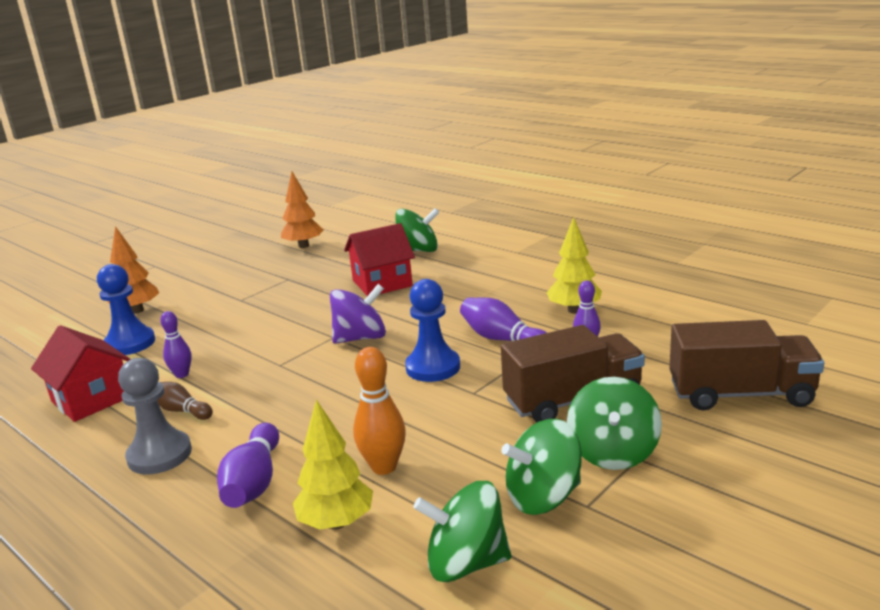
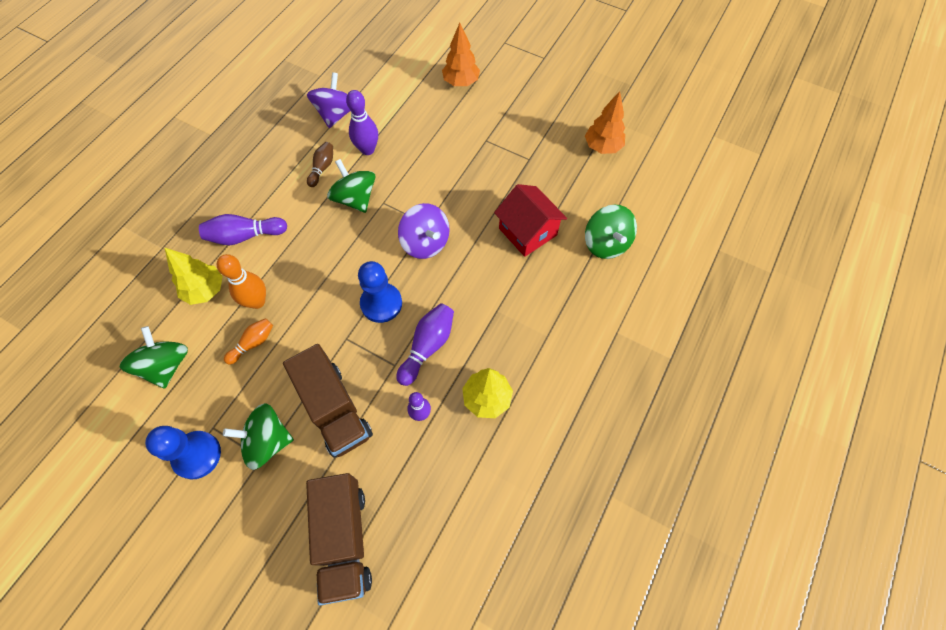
camera: 75 degrees right, 40 degrees up
(91, 399) = (336, 114): red house -> purple spinning top
(130, 343) = (410, 101): blue pawn -> blue pawn (197, 455)
(159, 455) = (274, 177): grey pawn -> none
(182, 374) = (367, 149): purple bowling pin -> purple bowling pin, size x1.54
(455, 469) = (253, 343): none -> orange bowling pin
(543, 497) = (222, 400): green spinning top -> green spinning top (355, 199)

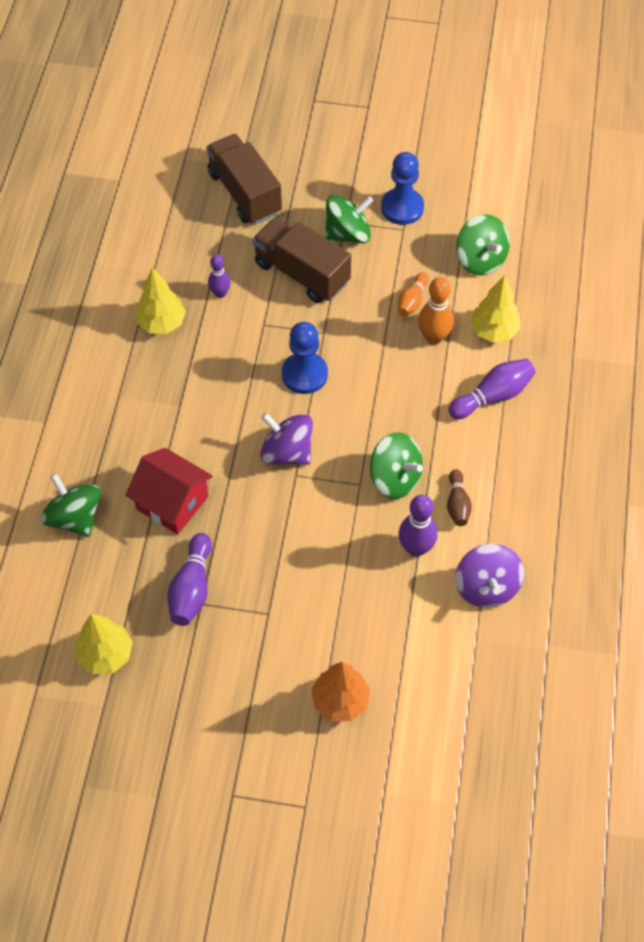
camera: 160 degrees right, 5 degrees down
(428, 346) = (238, 350): purple bowling pin -> purple bowling pin (192, 588)
(602, 147) = (106, 655): orange tree -> yellow tree

